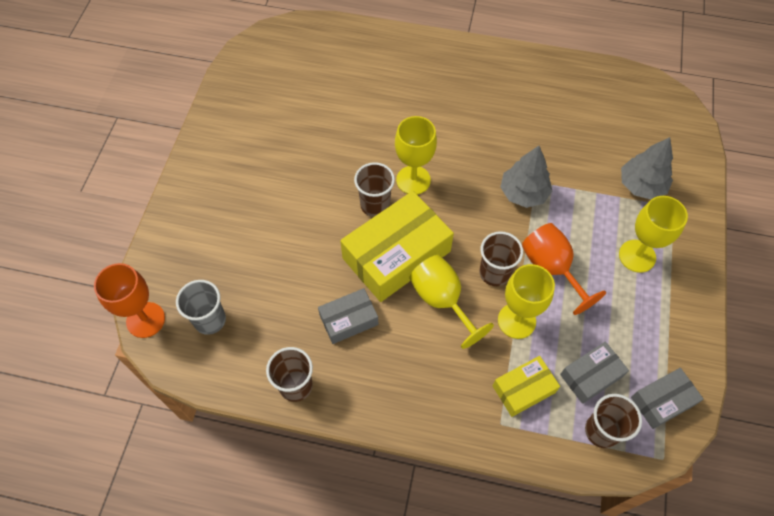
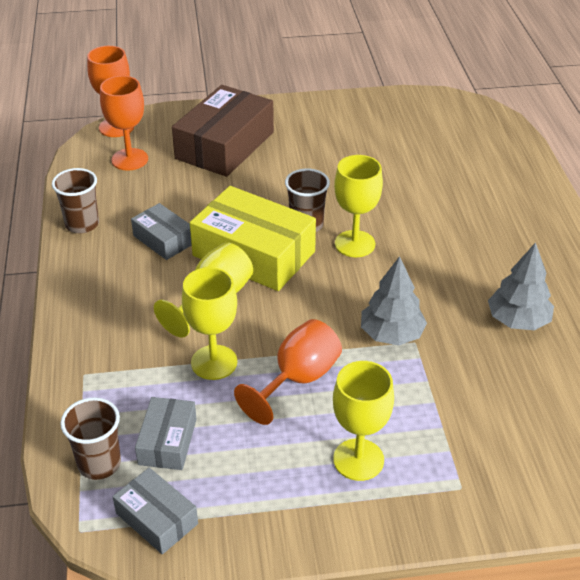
camera: 70 degrees right, 20 degrees down
(210, 320) = (129, 159): grey cup -> orange goblet
(229, 232) = (225, 145): none -> brown box
(494, 273) = (268, 332): brown cup -> none
(523, 389) = (130, 385): yellow box -> none
(591, 376) = (167, 441): grey box -> grey box turned 60 degrees clockwise
(641, 185) = (475, 447): grey tree -> grey tree (518, 320)

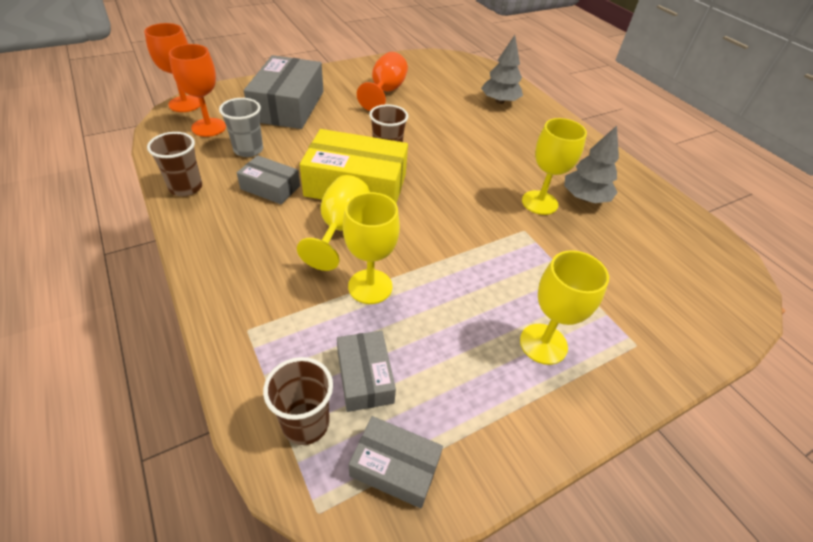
camera: 25 degrees left, 5 degrees up
(159, 193) = (248, 150): none -> grey cup
(225, 145) = (288, 106): brown box -> grey box
(298, 379) = (451, 284): orange goblet -> orange goblet (385, 92)
(355, 244) = (433, 163): yellow goblet -> yellow goblet (539, 202)
(391, 334) = (503, 228): grey tree -> grey tree (499, 101)

